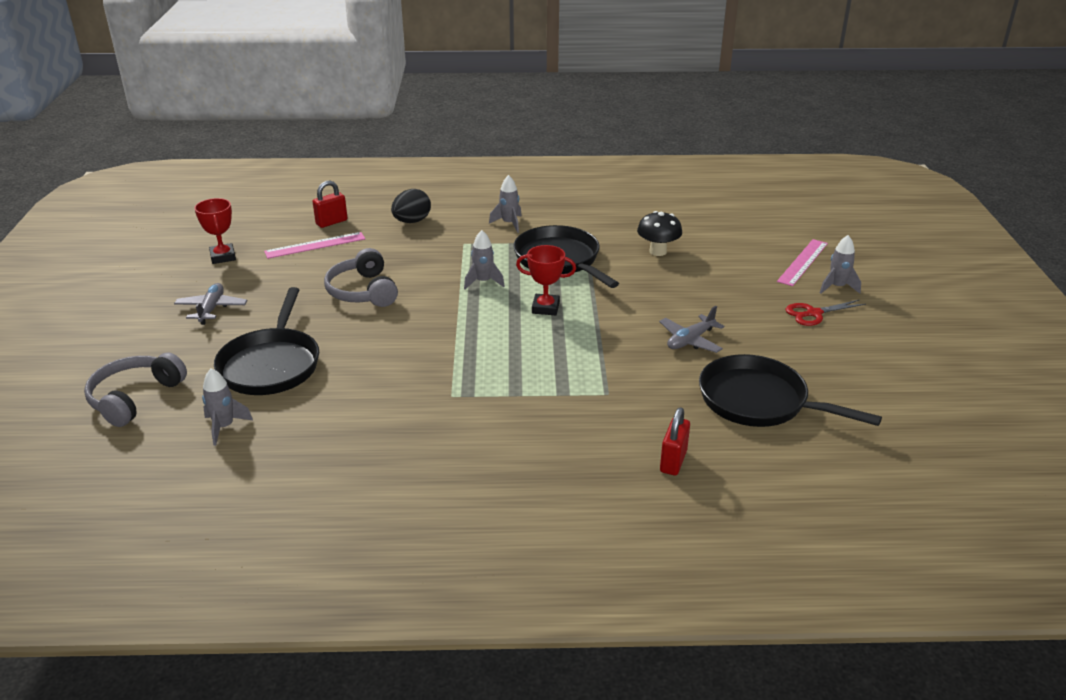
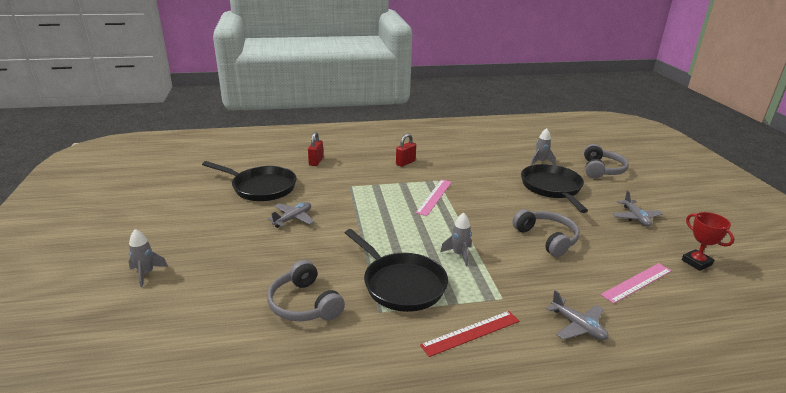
camera: 170 degrees right, 5 degrees down
(331, 222) = (658, 316): red padlock -> red padlock (405, 163)
(412, 221) = (578, 326): black egg -> grey plane
(509, 224) = (471, 333): grey rocket -> red ruler
(545, 308) = (400, 235): red trophy -> none
(658, 251) = (304, 304): black mushroom -> grey headphones
(802, 262) = (158, 302): pink ruler -> pink ruler (434, 197)
(813, 313) = (187, 246): red scissors -> none

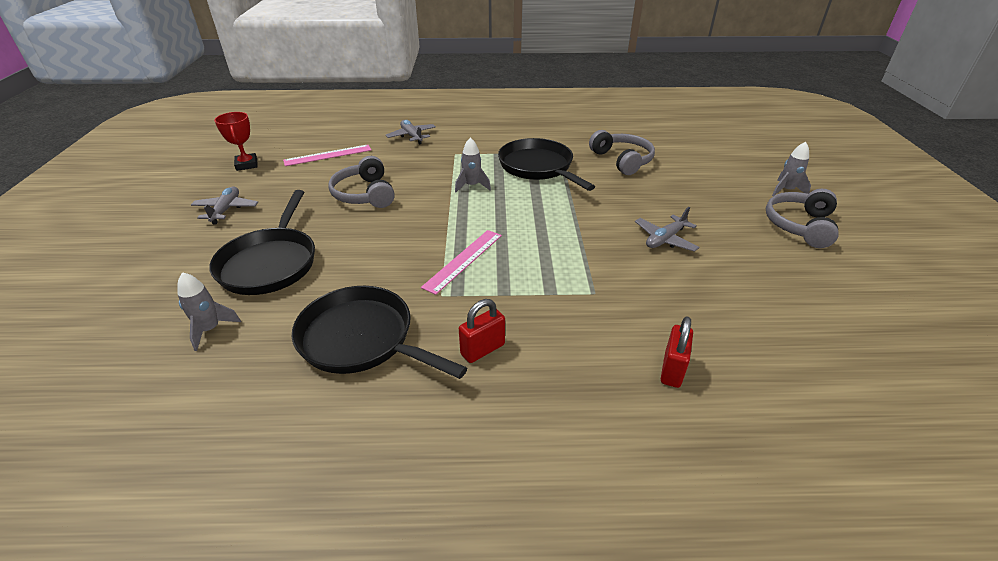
camera: 170 degrees left, 10 degrees up
(261, 187) = (745, 301): black pan -> black pan (362, 339)
(471, 333) = (493, 138): red ruler -> none
(601, 170) = (130, 297): grey headphones -> grey headphones (800, 226)

